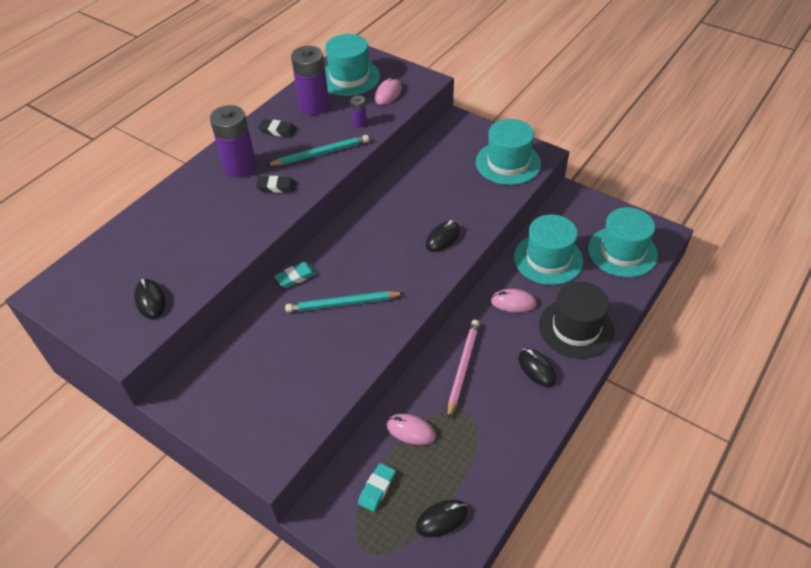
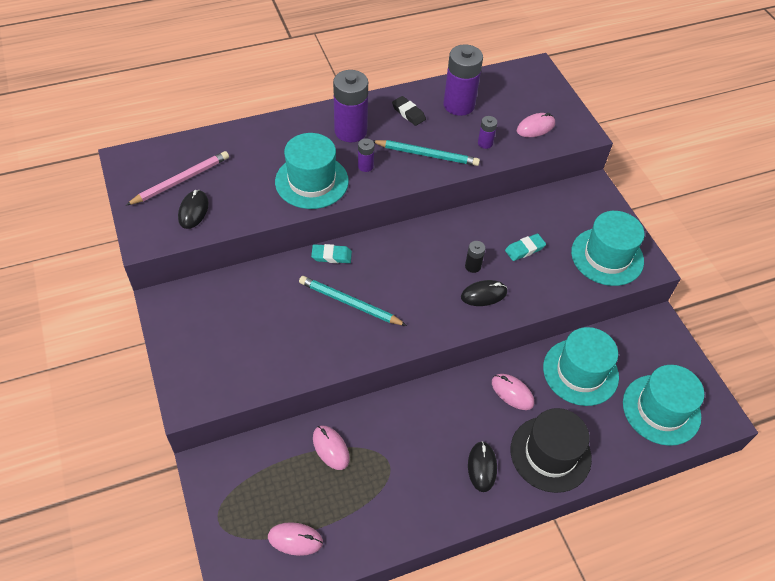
camera: 30 degrees right, 5 degrees up
(276, 187) = (365, 166): black eraser -> purple battery
(349, 77) = (513, 93): turquoise hat -> turquoise hat (312, 181)
(377, 489) = (266, 478): turquoise eraser -> turquoise eraser (524, 249)
(417, 222) = (473, 266): none -> black battery
(442, 519) = (295, 539): black mouse -> pink mouse
(463, 368) = (418, 423): pink pencil -> pink pencil (181, 180)

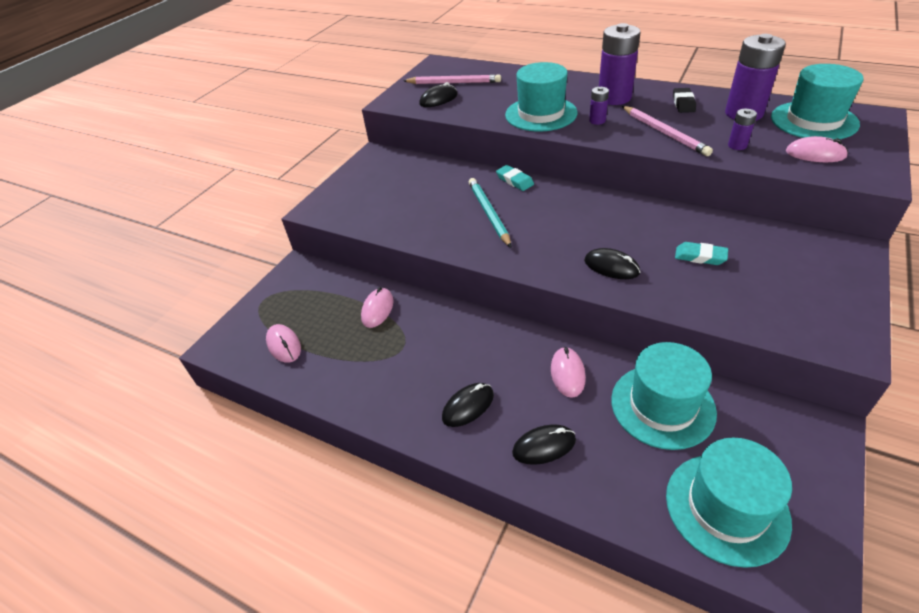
camera: 55 degrees right, 10 degrees down
(427, 155) = (664, 133): turquoise pencil -> pink pencil
(473, 266) = (627, 243): black battery -> none
(550, 454) = (544, 446): black hat -> black mouse
(607, 256) = (798, 309): turquoise hat -> turquoise hat (814, 121)

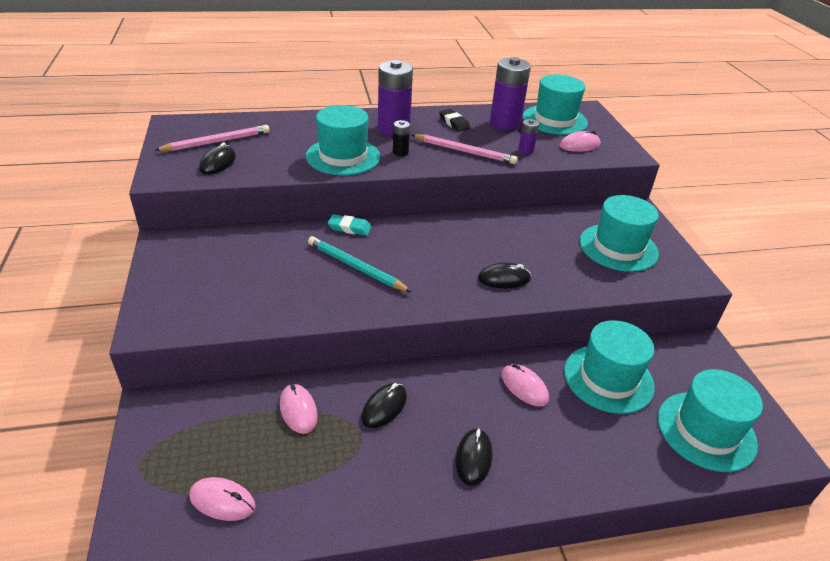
camera: 45 degrees left, 5 degrees down
(544, 446) = (561, 457): black mouse -> black mouse (384, 407)
(597, 121) = (400, 152): purple battery -> black battery
(700, 257) = (556, 248): turquoise eraser -> none
(779, 280) = (618, 247): none -> turquoise hat

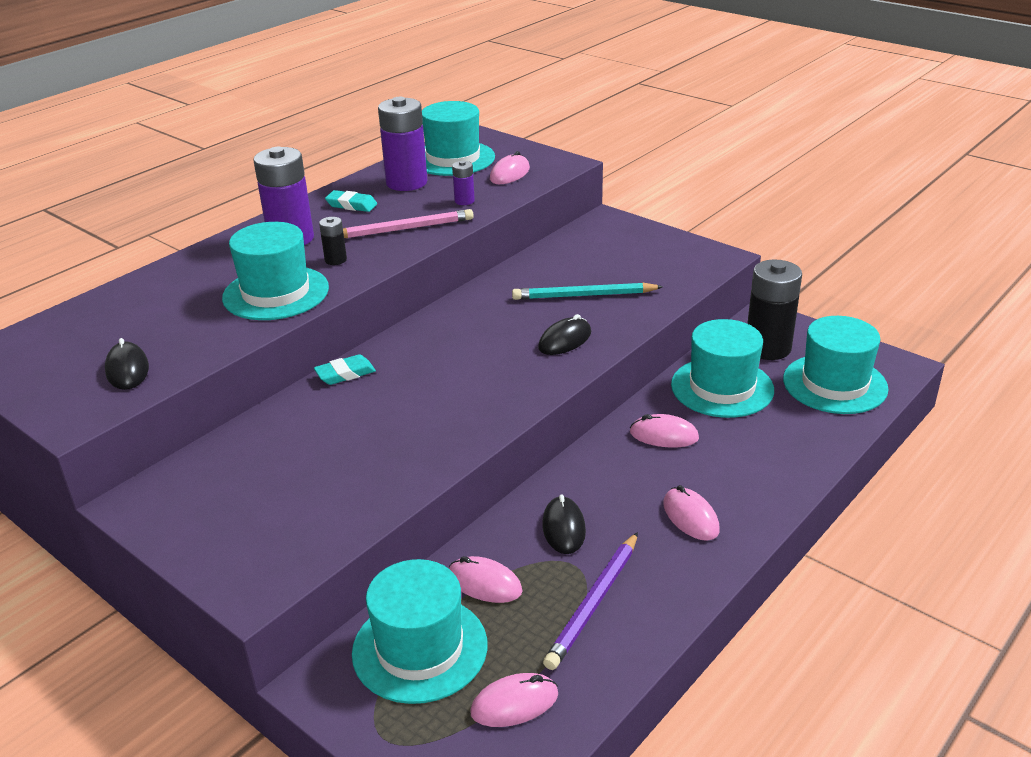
camera: 35 degrees left, 5 degrees down
(216, 142) = (86, 349): pink pencil -> none
(342, 471) = (594, 603): none -> purple pencil
(356, 267) = (406, 406): turquoise pencil -> turquoise pencil (584, 295)
(454, 123) = (351, 205): black eraser -> turquoise eraser
(473, 458) = (690, 517): black mouse -> pink mouse
(618, 247) = (629, 261): turquoise hat -> turquoise hat (420, 648)
(680, 370) = (768, 348): none -> black battery

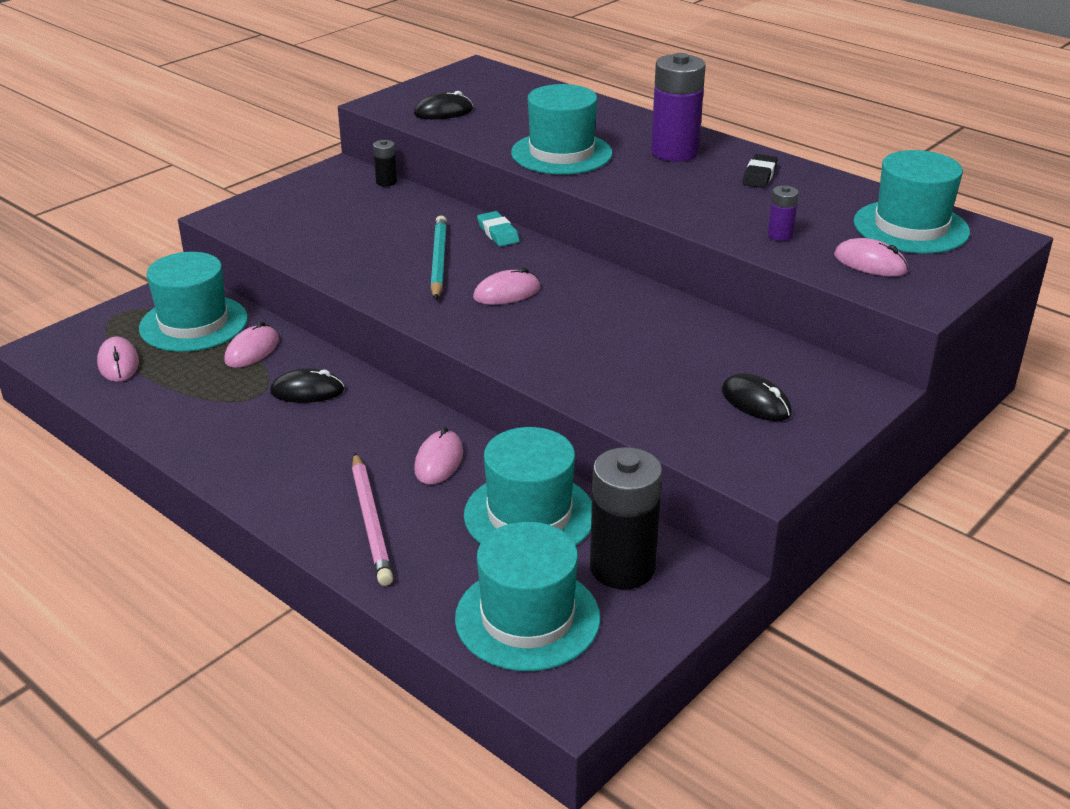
camera: 90 degrees right, 0 degrees up
(335, 260) = (627, 174): black battery -> black battery (386, 182)
(351, 205) = (759, 175): turquoise eraser -> black eraser
(404, 229) = (700, 204): pink pencil -> pink pencil (371, 522)
(406, 183) = (827, 202): purple battery -> none
(564, 340) = (545, 347): black mouse -> black mouse (755, 402)
(584, 295) = (647, 363): turquoise pencil -> turquoise pencil (438, 261)
(594, 603) = (205, 403): purple pencil -> none
(690, 517) = (297, 466): pink mouse -> pink mouse (507, 293)

